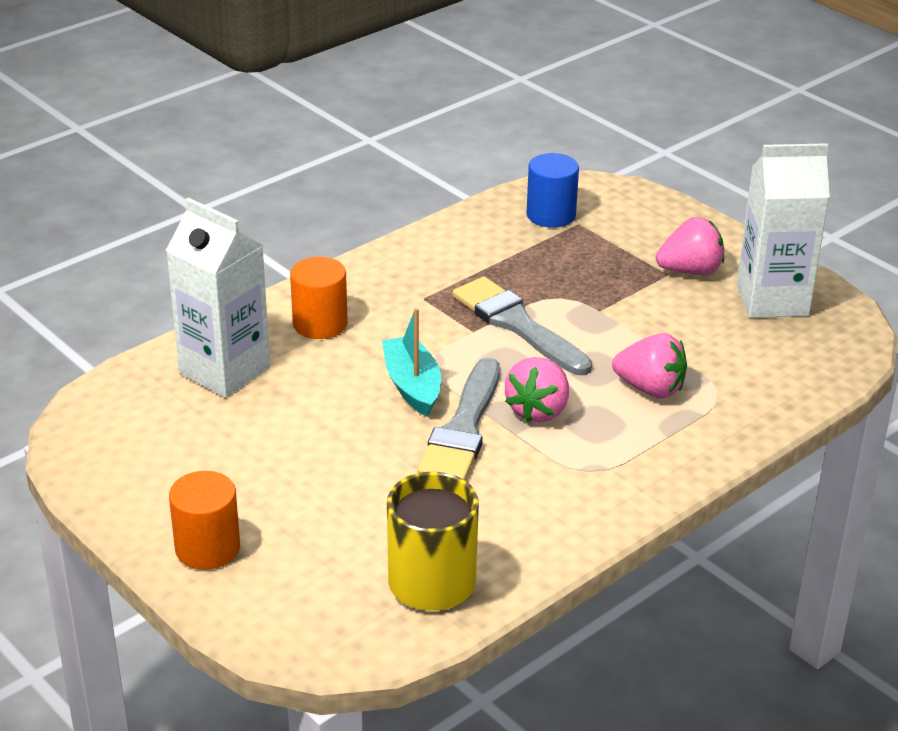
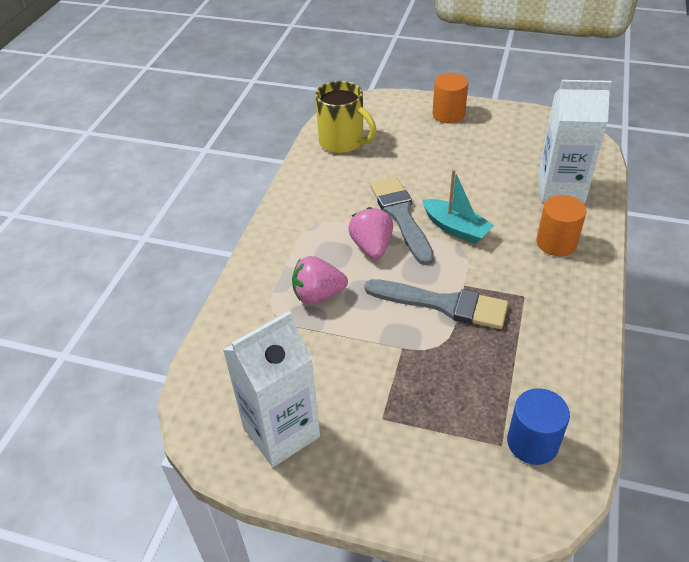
camera: 150 degrees right, 10 degrees up
(690, 270) = (367, 433): pink strawberry -> none

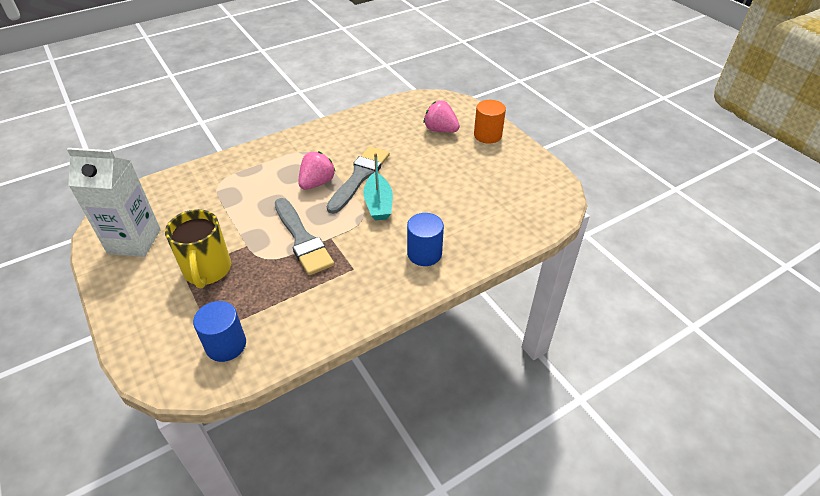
camera: 40 degrees right, 0 degrees up
(318, 295) = (251, 189): pink strawberry -> pink strawberry (440, 130)
(343, 142) = (396, 116): yellow mug -> yellow mug (207, 270)
(556, 243) = (424, 253): orange cylinder -> blue cylinder
(561, 189) = (484, 225): white carton -> none

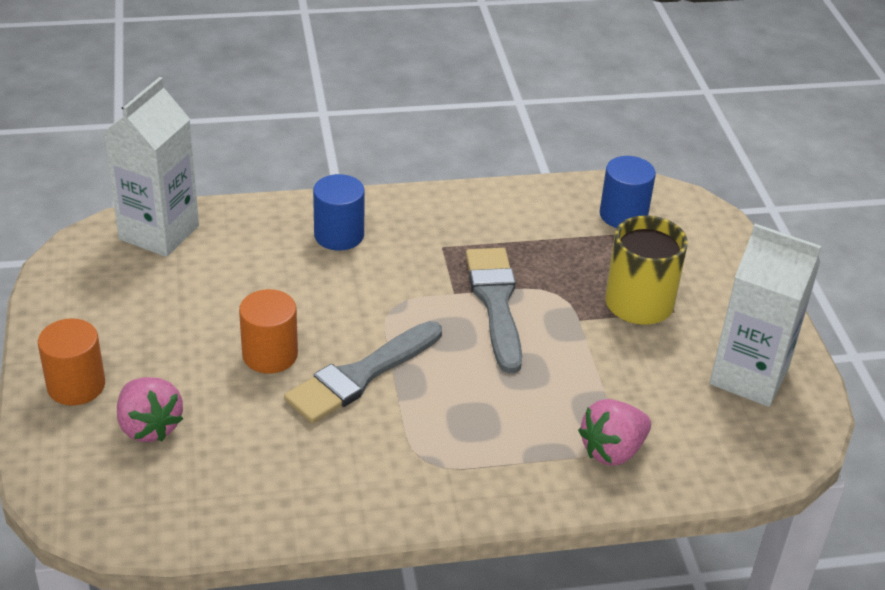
camera: 160 degrees left, 5 degrees down
(317, 183) = (437, 387): pink strawberry -> pink strawberry (612, 450)
(378, 204) = (358, 320): turquoise boat -> none
(412, 173) = (270, 355): none -> orange cylinder
(530, 218) = (159, 232): none -> white carton

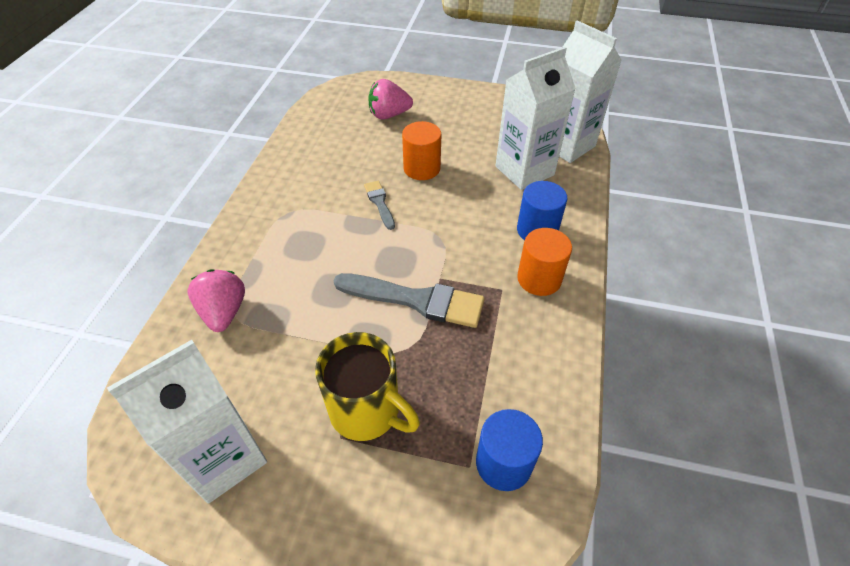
camera: 115 degrees right, 10 degrees up
(76, 385) = (435, 97): orange cylinder -> orange cylinder (539, 279)
(232, 261) = (524, 171): none -> white carton
(360, 375) = (380, 203): grey brush -> grey brush, size x0.52

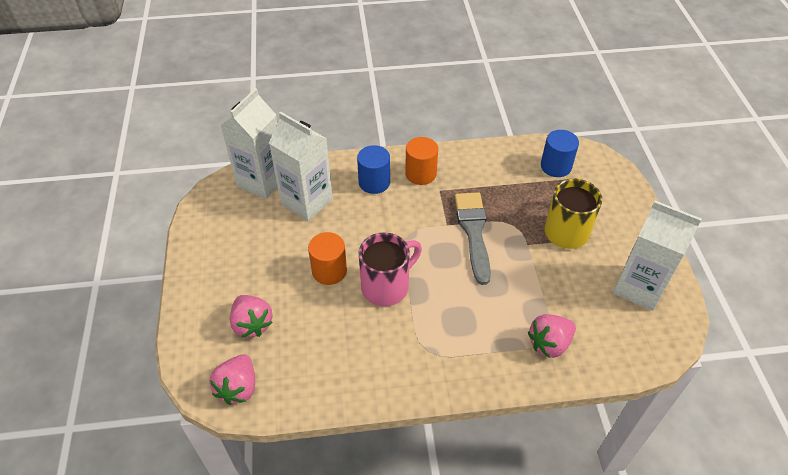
camera: 110 degrees left, 0 degrees up
(334, 101) = (238, 388): none -> pink strawberry
(380, 203) = (386, 286): grey brush -> pink mug

